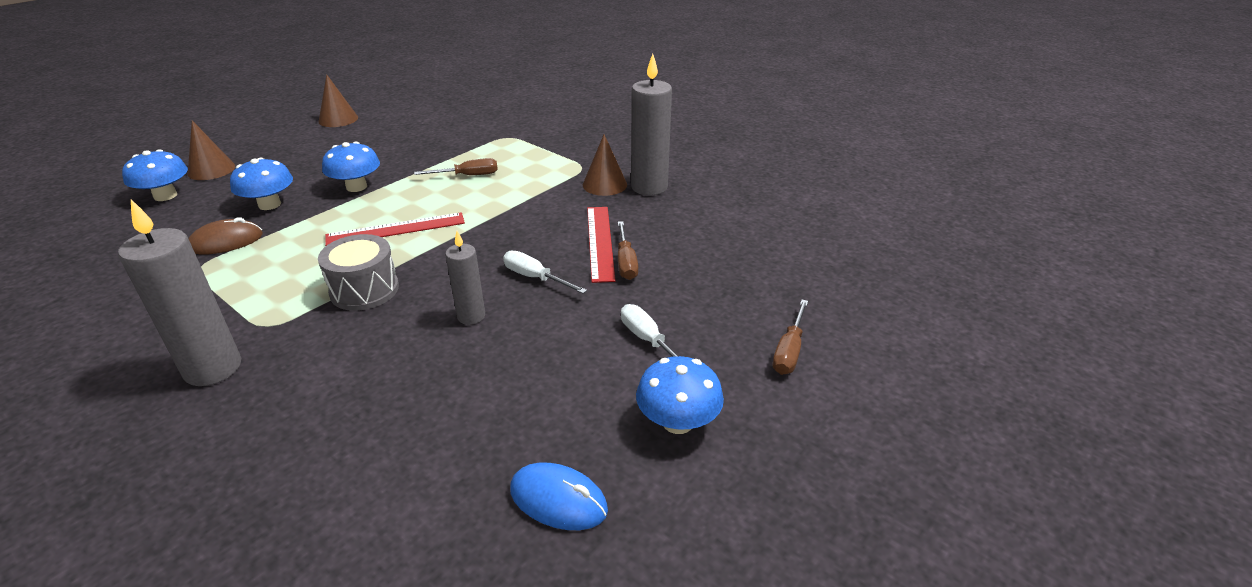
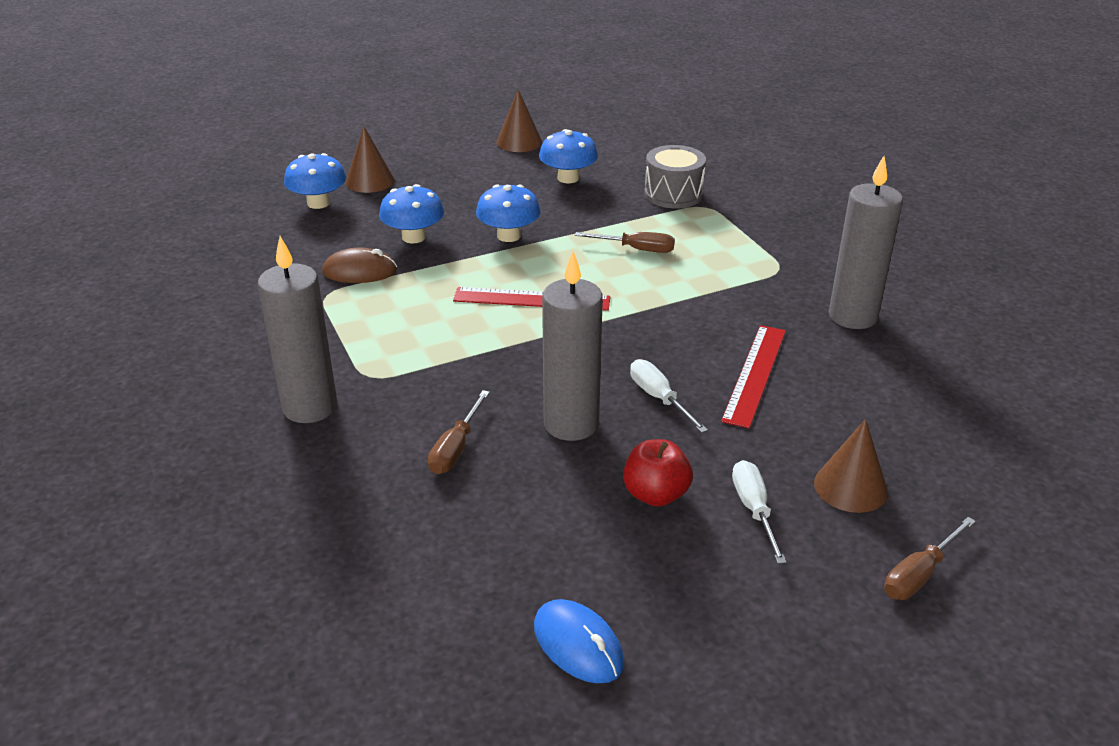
camera: 25 degrees right, 0 degrees up
(364, 290) = (474, 363): grey drum -> grey drum (673, 194)
(471, 316) = (571, 424): grey candle -> grey candle, size x1.73
(566, 352) = (655, 494): none -> red apple
(604, 184) = (797, 299): brown cone -> brown cone (850, 487)
(626, 262) = (774, 408): brown screwdriver -> brown screwdriver (456, 448)
(677, 422) = (741, 610): blue mushroom -> blue mushroom (568, 178)

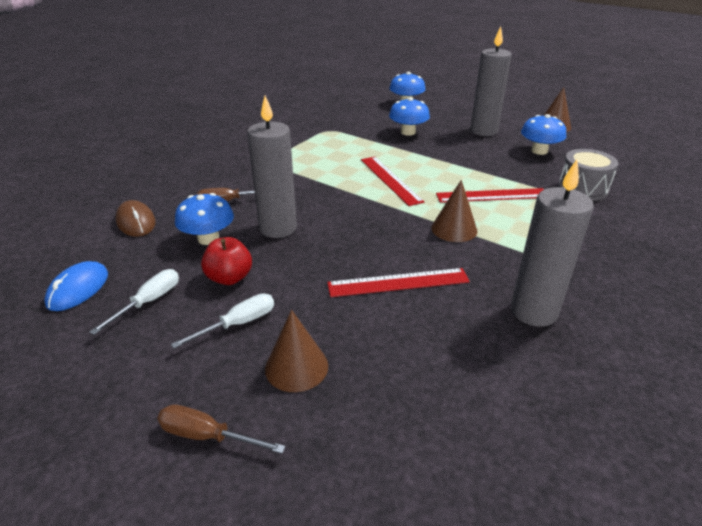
camera: 60 degrees right, 0 degrees up
(310, 407) = (233, 156): grey candle -> grey candle (483, 131)
(359, 271) = (359, 131): brown mouse -> brown mouse (136, 222)
(370, 181) = (445, 106): brown cone -> brown cone (454, 229)
(509, 236) = (446, 154): blue mushroom -> blue mushroom (208, 238)
(636, 249) = (492, 195): brown screwdriver -> red ruler
(659, 398) = (331, 251): white screwdriver -> white screwdriver (149, 302)

